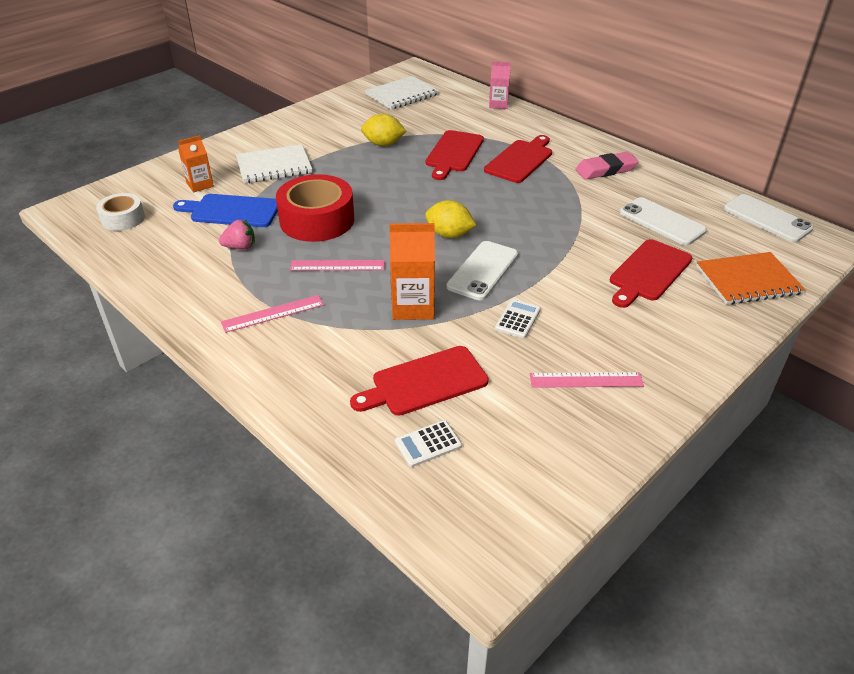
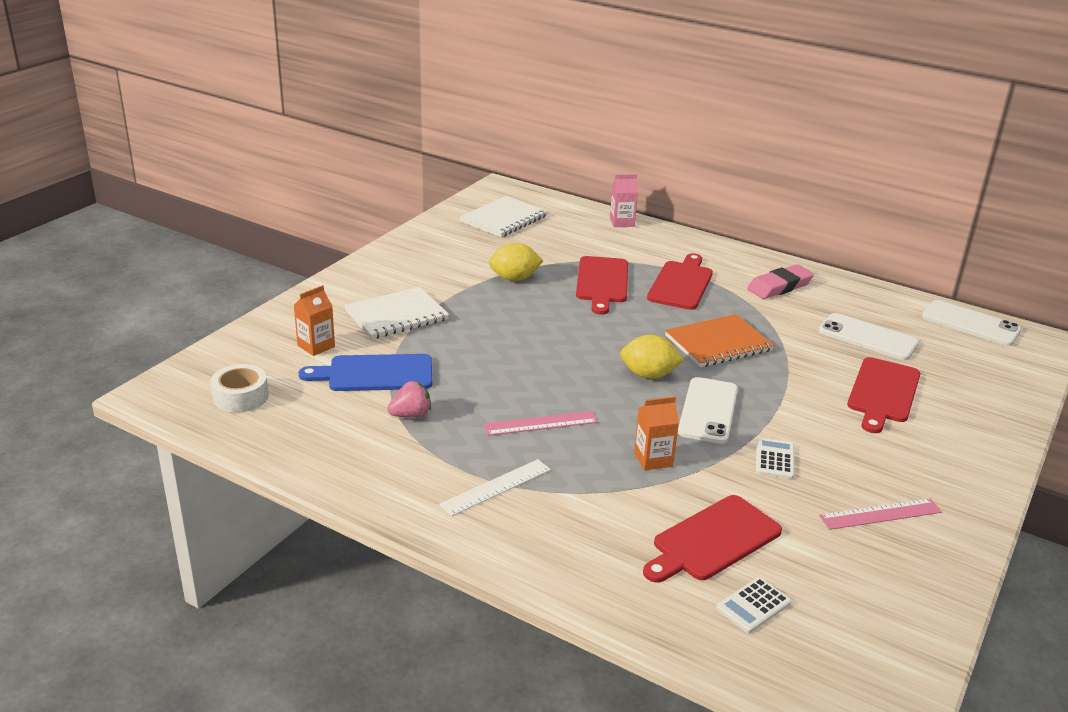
camera: 15 degrees left, 10 degrees down
(273, 313) = (496, 487): pink ruler -> white ruler
(317, 220) = (486, 374): red tape -> none
(413, 306) = (653, 459): orange carton -> orange carton, size x0.64
(747, 280) = (985, 390): orange notebook -> orange notebook (718, 343)

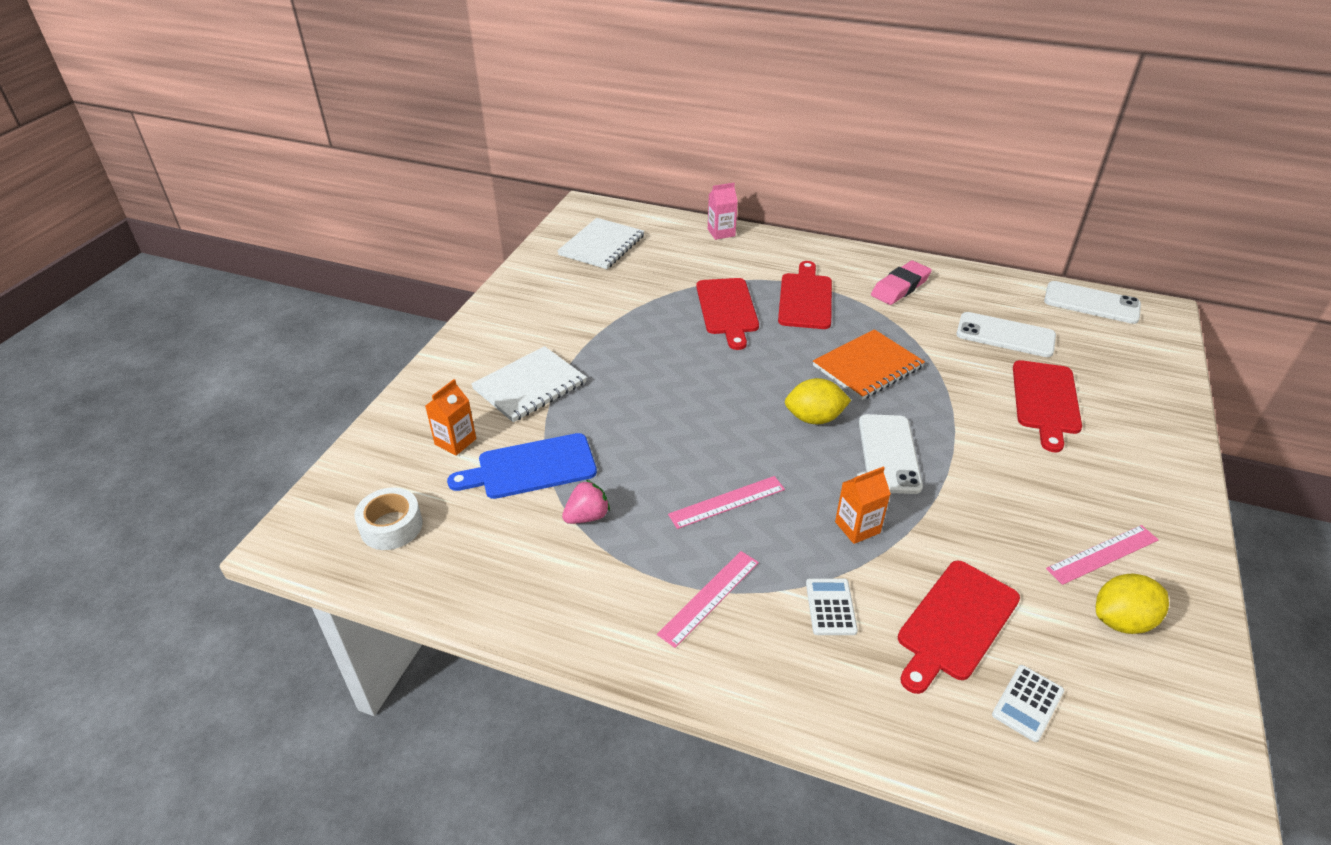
camera: 10 degrees left, 10 degrees up
(496, 487) = (709, 597): white ruler -> pink ruler
(514, 278) = (637, 318): yellow lemon -> yellow lemon (1122, 620)
(774, 459) = (976, 503): white calculator -> white calculator (830, 607)

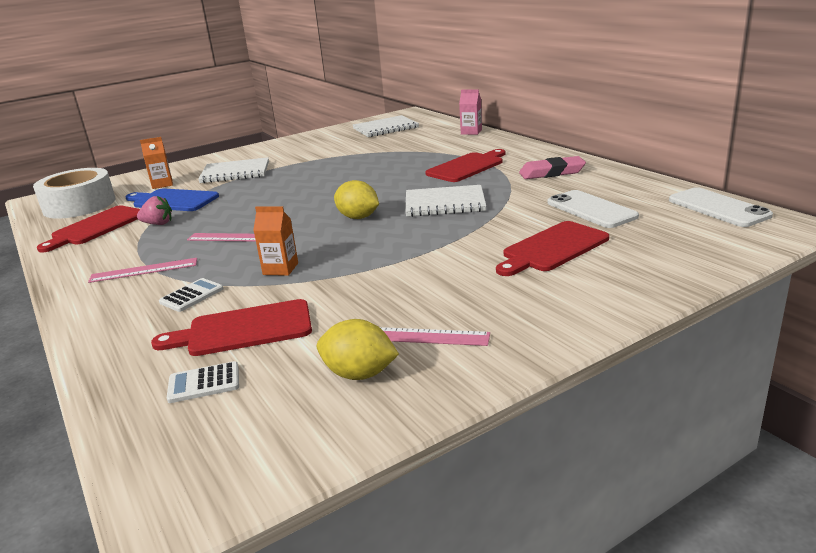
camera: 40 degrees right, 15 degrees down
(391, 526) = (79, 205): white tape -> white tape, size x1.77
(727, 309) = (405, 163): red cutting board -> red cutting board (96, 227)
(867, 366) = (444, 203): orange notebook -> white notebook
(889, 454) = (372, 244): white phone -> none

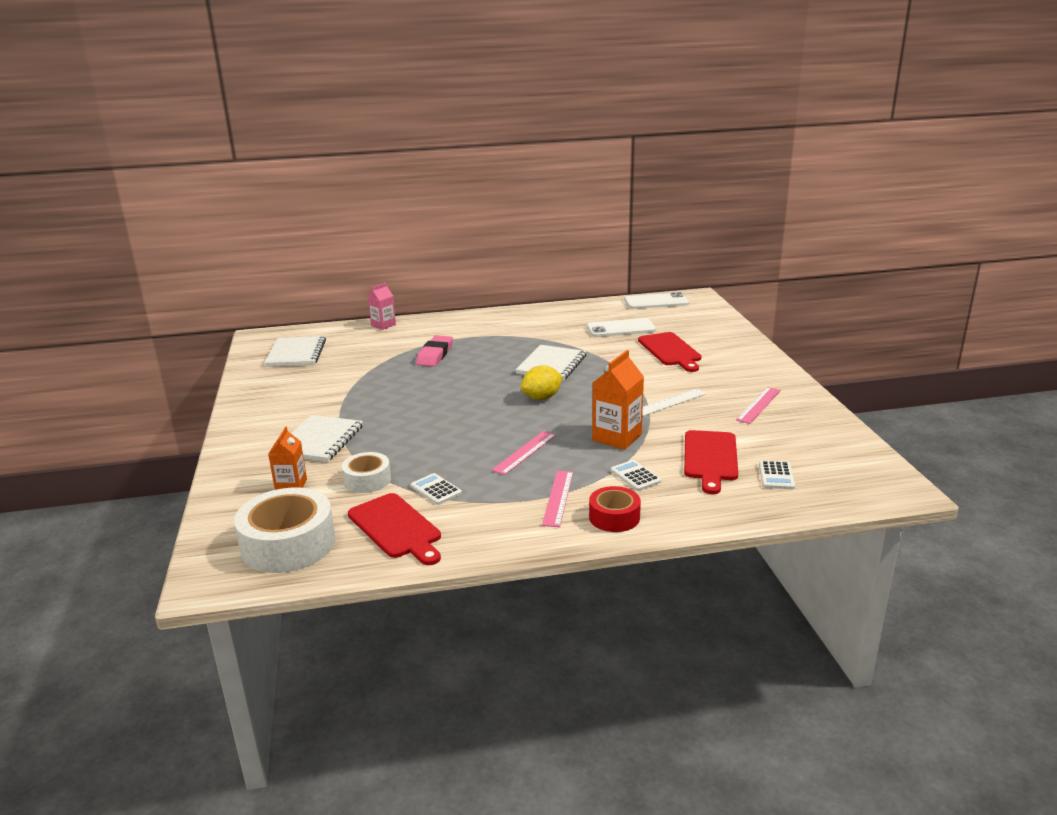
camera: 70 degrees left, 0 degrees up
(104, 303) = (614, 517): none -> red tape
(158, 224) = (436, 490): pink strawberry -> white calculator
(173, 200) = (367, 480): blue cutting board -> white tape
(280, 269) = (617, 437): orange carton -> orange carton, size x1.57
(359, 374) = (791, 427): yellow lemon -> none
(390, 278) = (670, 402): none -> white ruler
(467, 167) = (478, 343): red cutting board -> none
(552, 172) = (535, 323): pink eraser -> pink eraser (435, 355)

